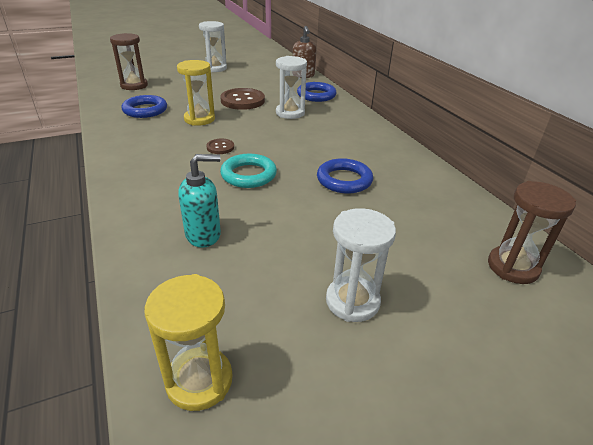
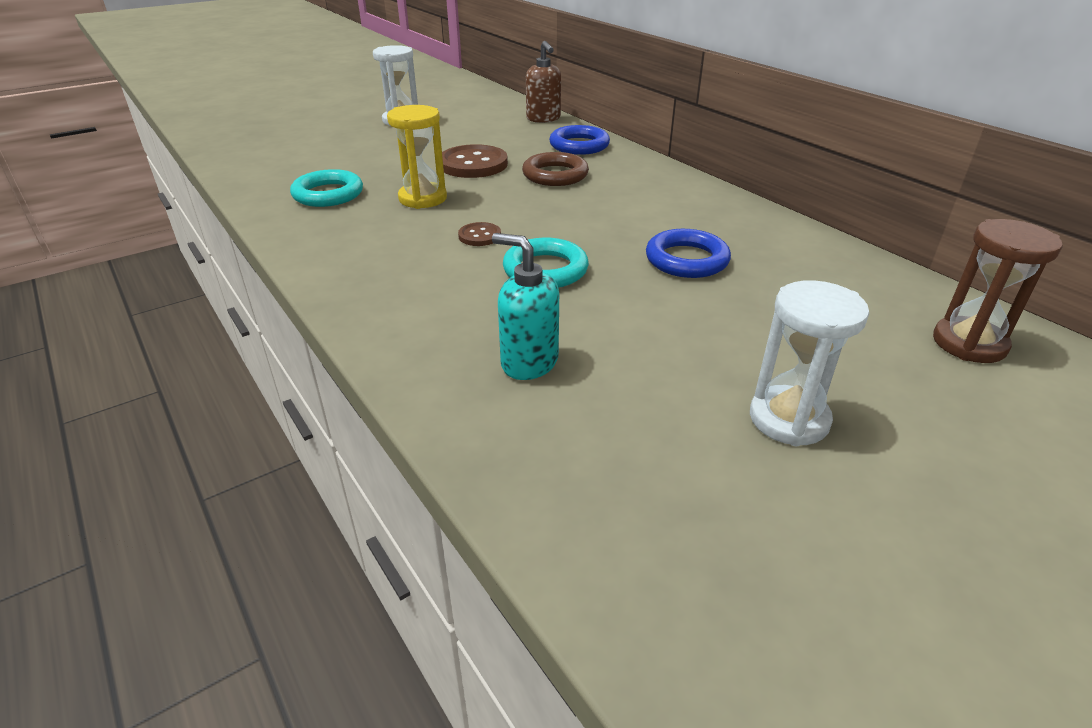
camera: 10 degrees left, 0 degrees up
(134, 85) = (287, 159): brown hourglass -> none
(145, 110) = (328, 194): blue ring -> turquoise ring
(199, 381) = (640, 558): yellow hourglass -> none
(203, 235) = (529, 362): turquoise soap dispenser -> turquoise soap dispenser turned 120 degrees counterclockwise
(290, 113) = (555, 175): white hourglass -> brown ring

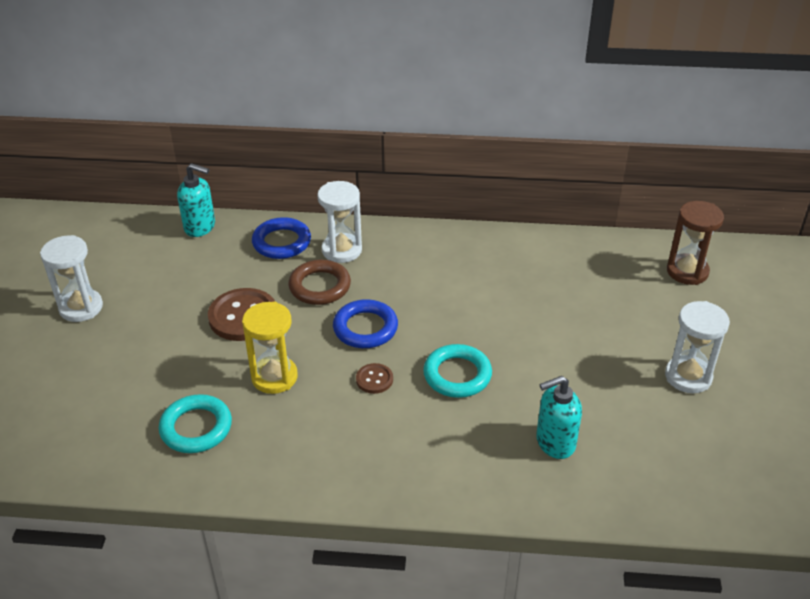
camera: 50 degrees left, 5 degrees up
(543, 119) = (200, 227): brown soap dispenser -> turquoise soap dispenser
(613, 166) = (342, 250): none -> white hourglass
(686, 260) = (510, 307): blue ring -> blue ring (365, 328)

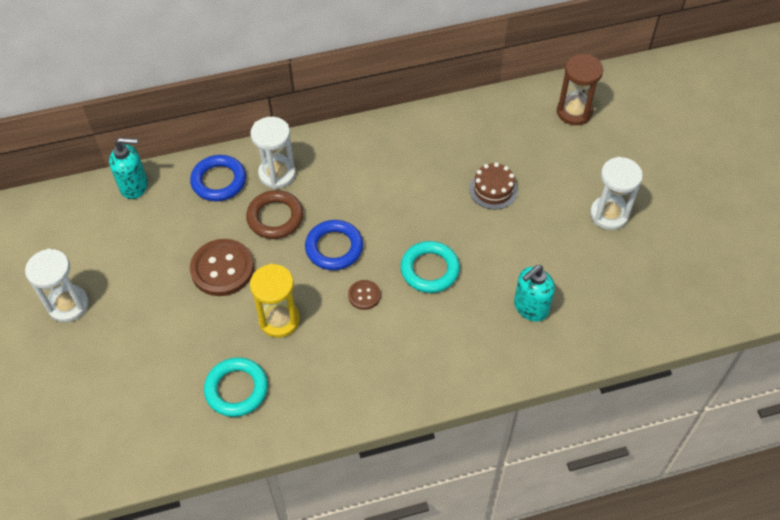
camera: 20 degrees left, 15 degrees up
(563, 319) = (493, 189): none -> brown cake

